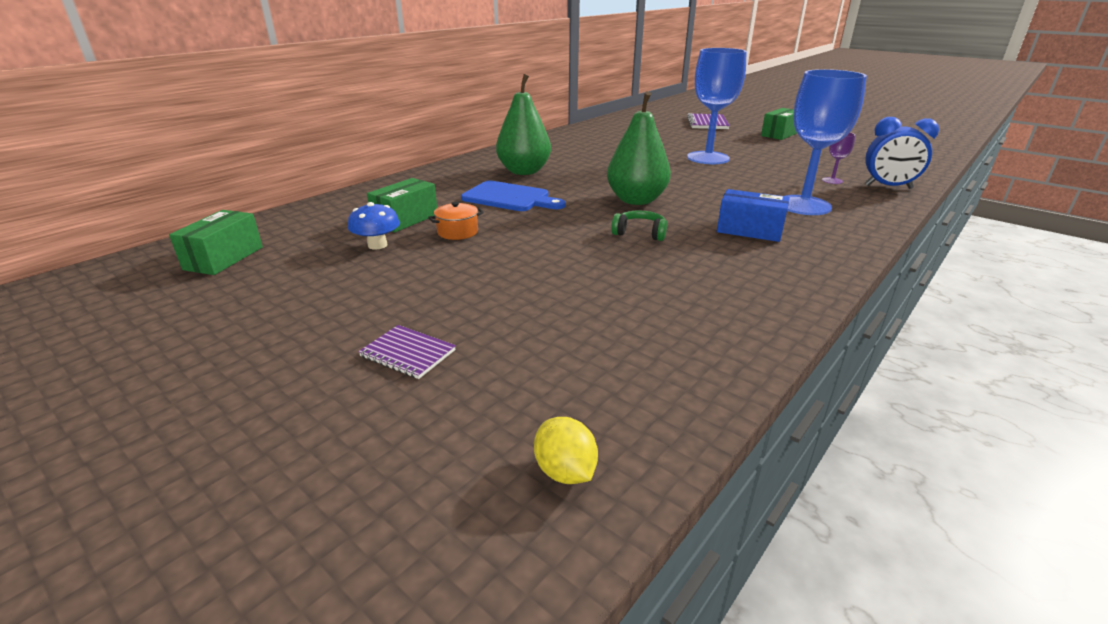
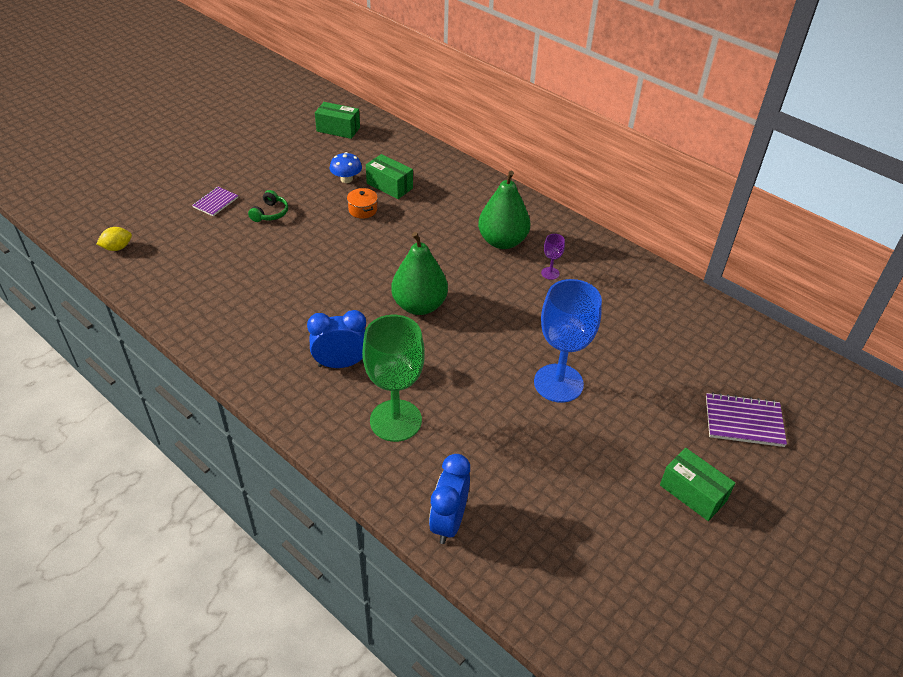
camera: 90 degrees right, 15 degrees up
(509, 198) = (431, 233): blue cutting board -> none
(640, 233) = (346, 298): green headphones -> green headphones (270, 213)
(749, 230) = (340, 364): blue box -> blue clock
(803, 205) = (395, 420): blue goblet -> green goblet
(832, 181) = (472, 474): purple goblet -> purple goblet (550, 273)

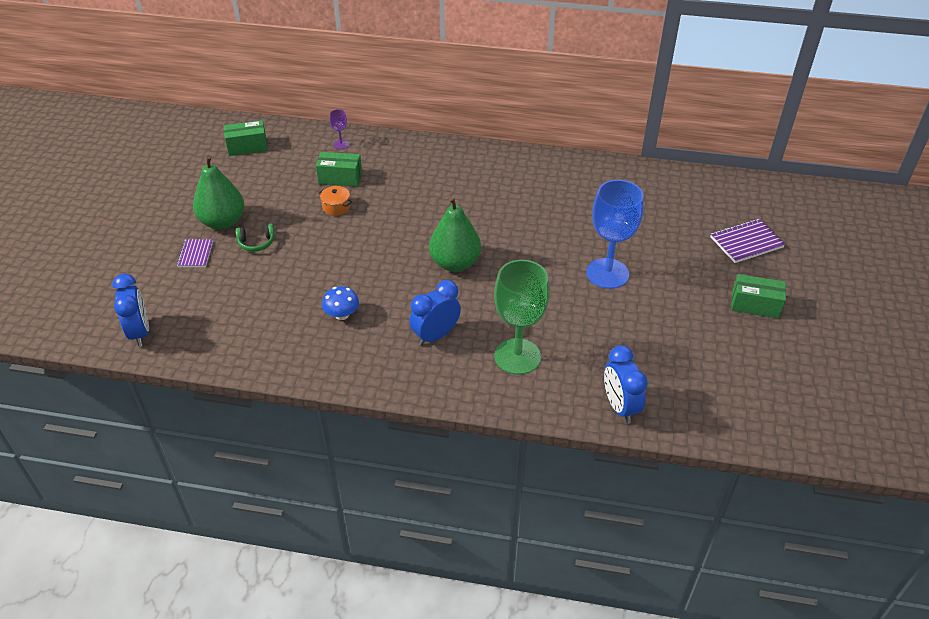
camera: 30 degrees left, 0 degrees up
(117, 248) = (140, 332): yellow lemon -> blue clock
(270, 213) = (256, 243): green headphones -> green headphones turned 90 degrees clockwise
(346, 179) = (297, 187): blue mushroom -> blue mushroom (342, 315)
(502, 241) = (473, 186): green pear -> green pear (223, 222)
(550, 273) = (530, 195): purple goblet -> purple goblet (341, 144)

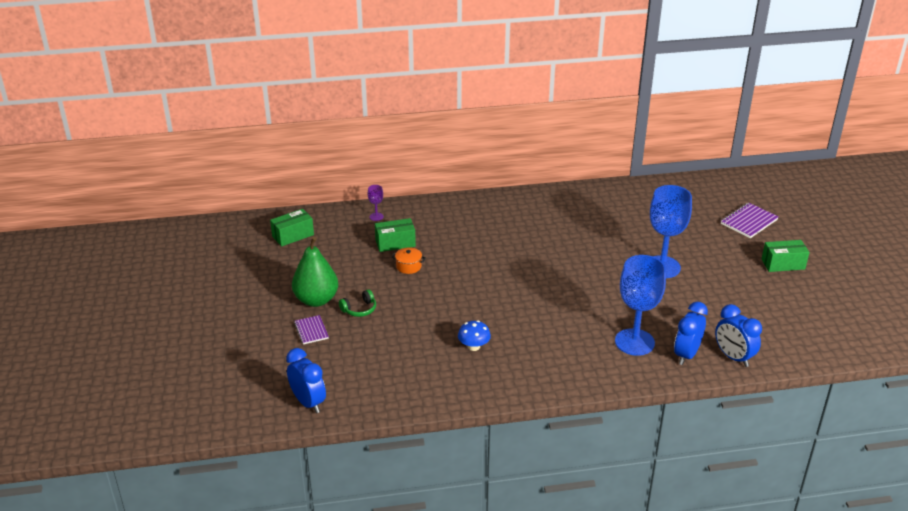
camera: 20 degrees left, 10 degrees down
(435, 335) = (561, 343): blue clock -> blue clock (686, 355)
(455, 263) = (538, 287): green pear -> none
(517, 356) = (634, 342): green goblet -> blue goblet

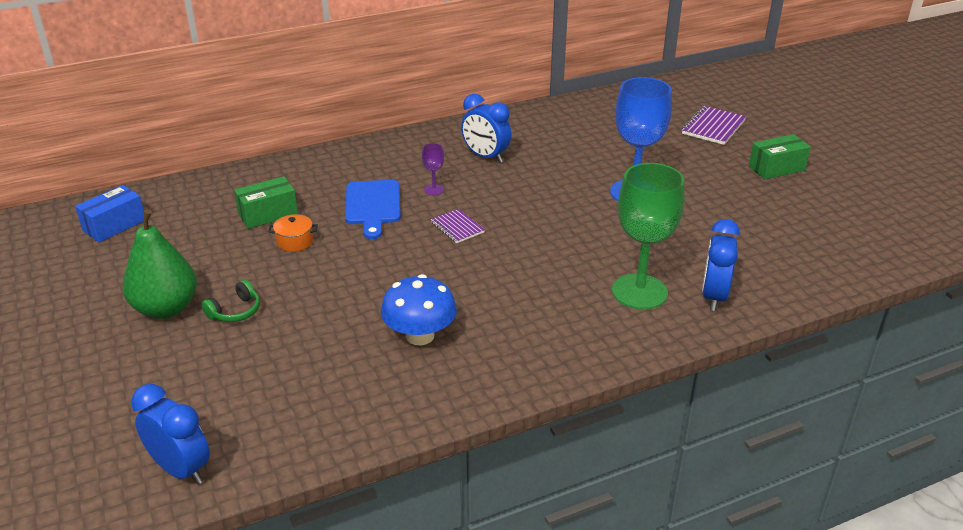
camera: 15 degrees left, 0 degrees up
(293, 235) = (114, 225): green box -> blue box
(311, 331) = (166, 355): purple notebook -> purple notebook (457, 227)
(376, 217) = (233, 185): purple goblet -> purple goblet (434, 190)
(469, 247) = (373, 205): none -> blue cutting board
(474, 346) = (420, 336): blue mushroom -> blue mushroom, size x1.54
(634, 342) = (639, 292): blue goblet -> green goblet
(733, 357) = (774, 290): blue clock -> blue clock (485, 157)

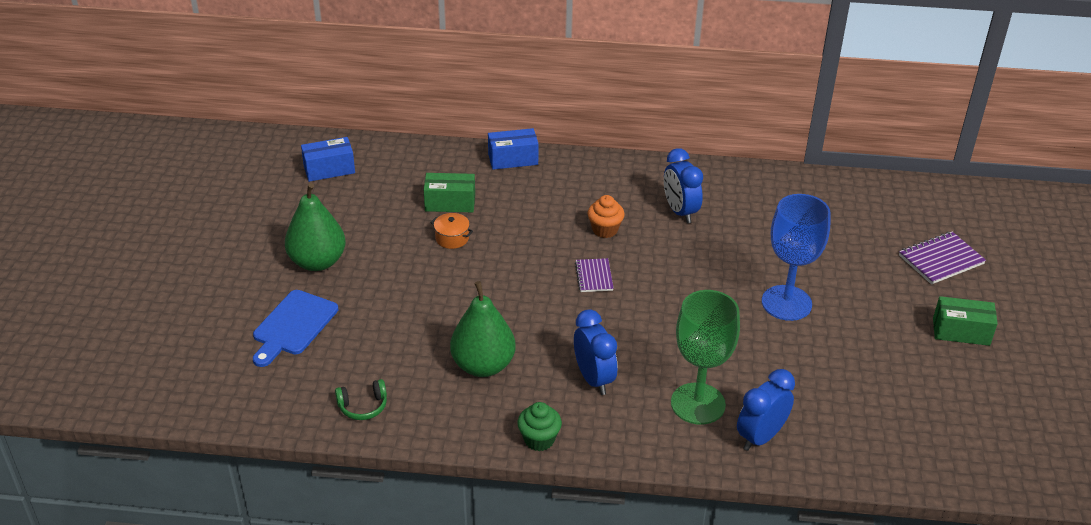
camera: 30 degrees right, 5 degrees up
(181, 469) = (245, 398): blue clock -> blue clock (594, 379)
(235, 311) = (364, 285): green headphones -> green headphones (363, 406)
(300, 163) = (513, 159): none -> blue box
(373, 205) = (540, 226): blue cutting board -> blue cutting board (293, 326)
(420, 336) = (483, 365): blue mushroom -> green pear
(434, 190) = (605, 230): purple goblet -> orange cupcake
(531, 377) = (539, 439): none -> green cupcake

